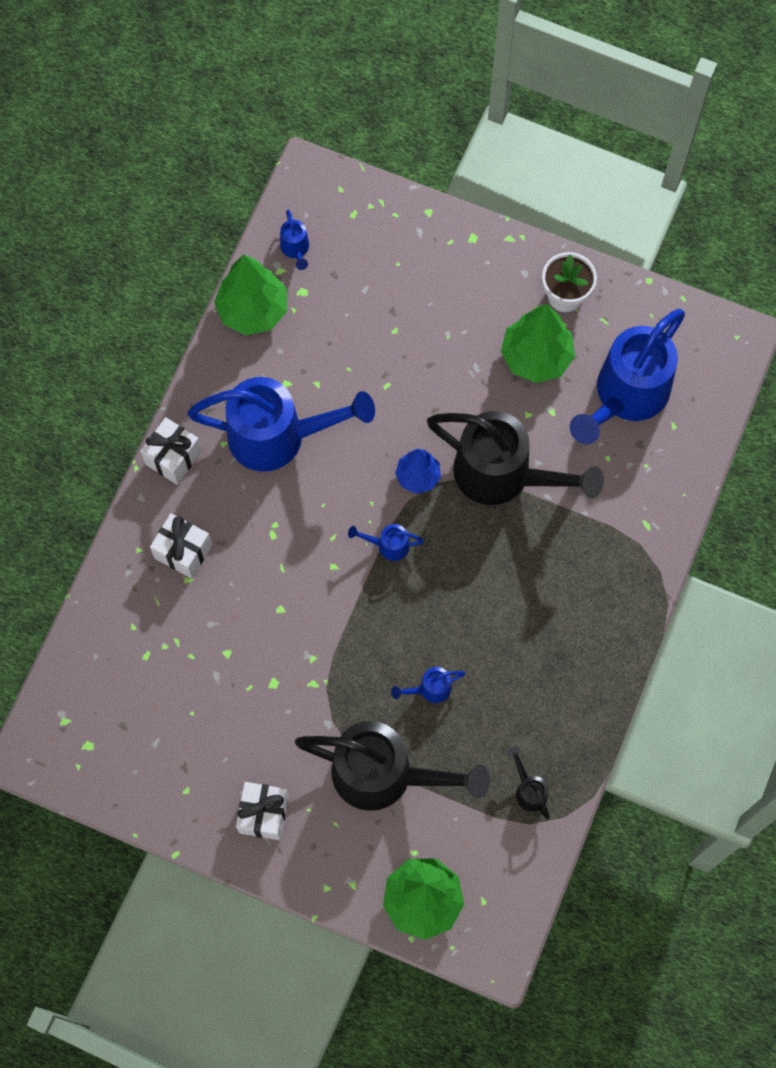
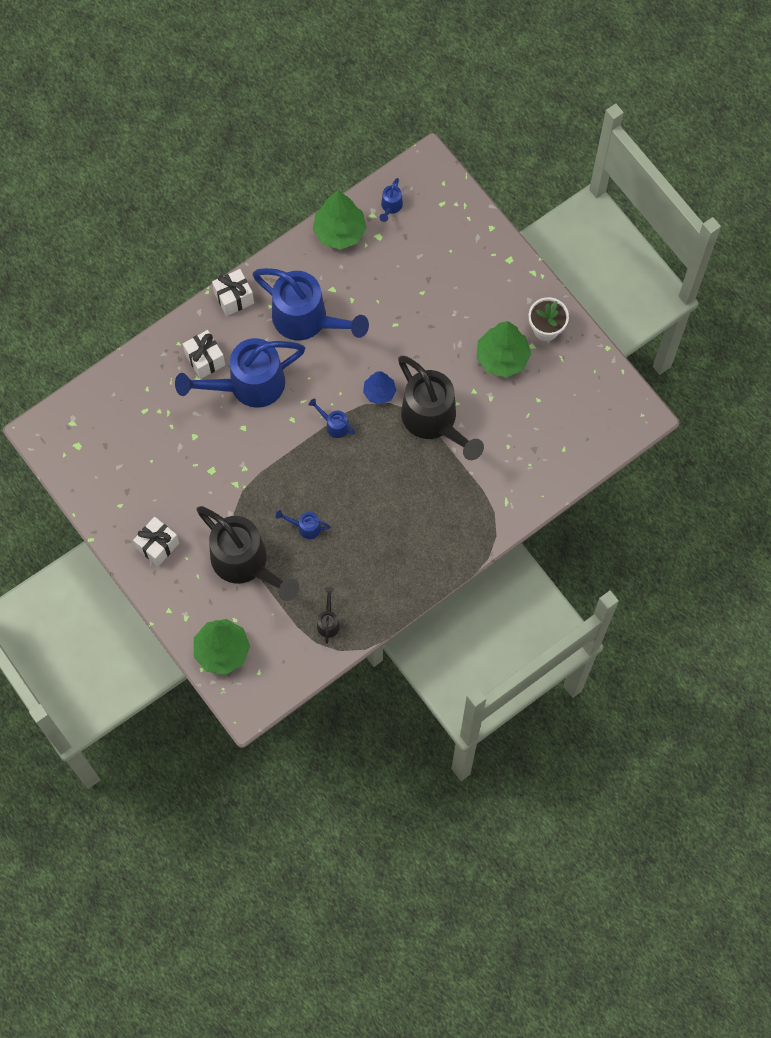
camera: 30 degrees right, 0 degrees up
(626, 396) = (544, 413): blue watering can -> blue watering can (248, 385)

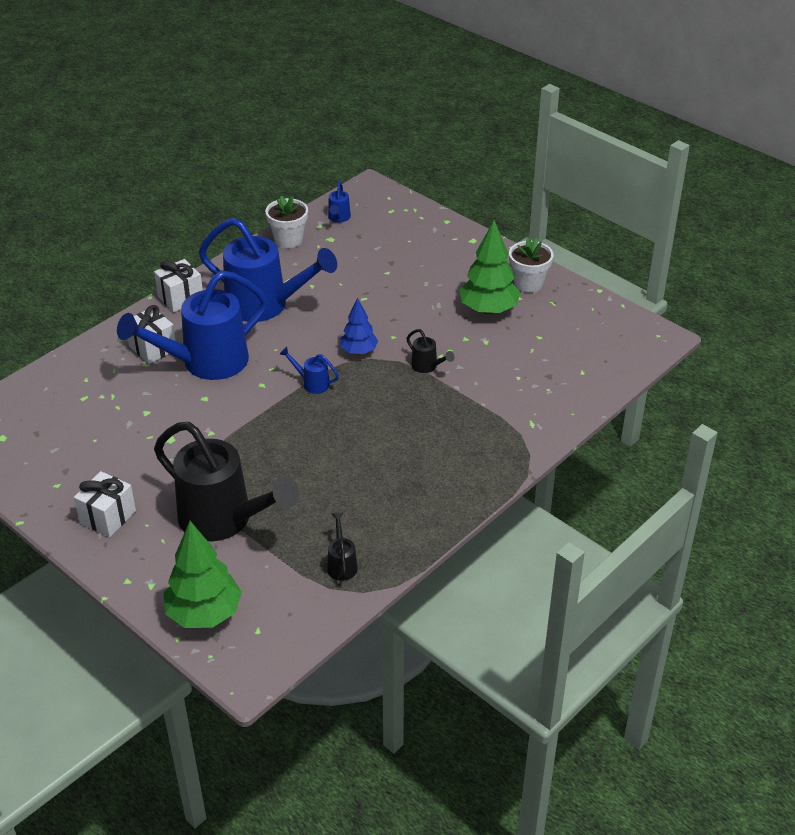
camera: 10 degrees left, 30 degrees down
(305, 527) = (295, 476): blue watering can -> none
(339, 231) = (288, 240): green tree -> white flower pot
(434, 421) = (427, 366): black watering can -> black watering can, size x0.40

